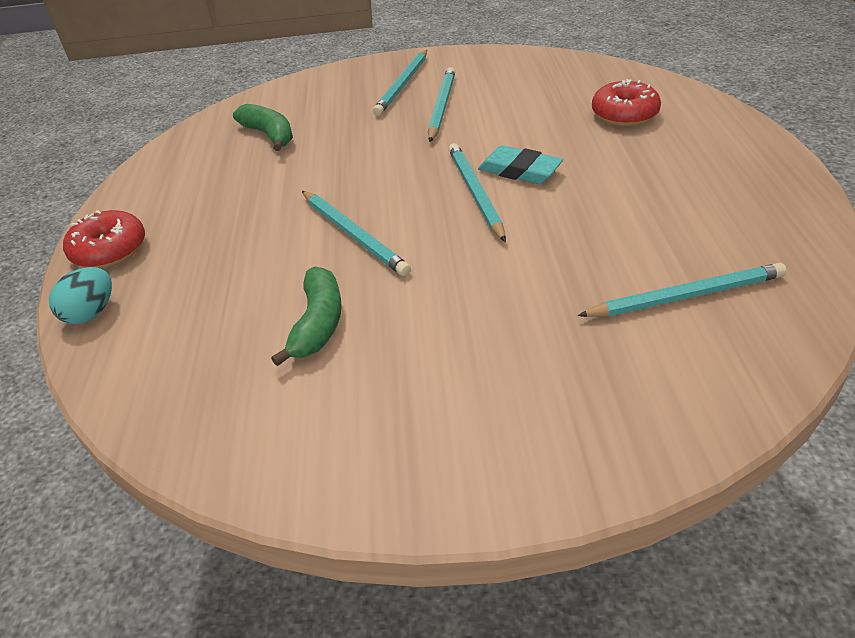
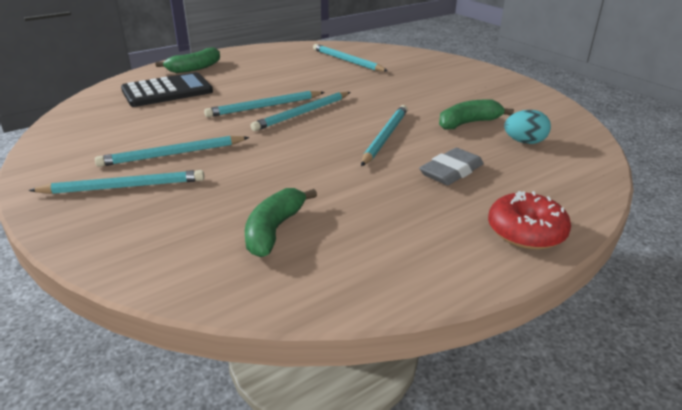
camera: 125 degrees left, 10 degrees down
(91, 313) = (578, 200): turquoise egg -> turquoise egg (524, 142)
(236, 251) = (451, 171): none -> grey eraser
(519, 170) = (264, 107): turquoise eraser -> turquoise pencil
(624, 114) = (167, 91): red donut -> black calculator
(714, 140) = (194, 68): none -> green banana

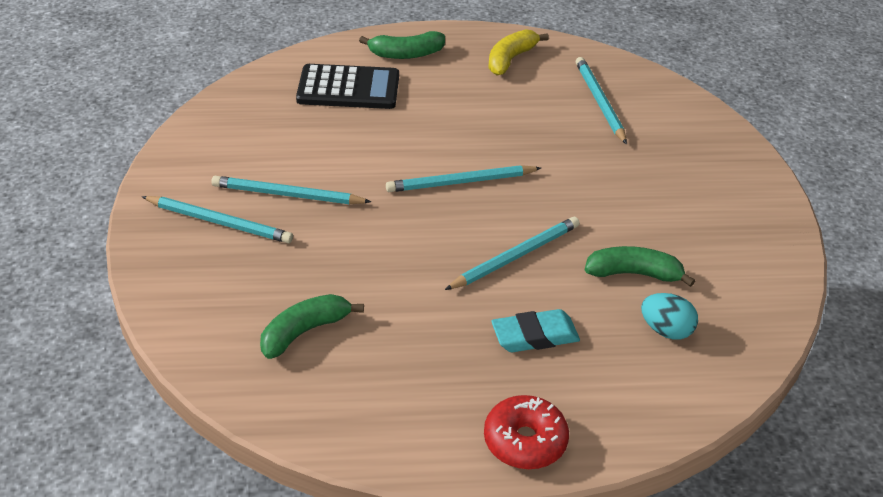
camera: 30 degrees right, 10 degrees up
(264, 107) = (429, 155): turquoise pencil -> none
(269, 56) = (510, 59): none -> yellow banana
(451, 171) = (535, 335): grey eraser -> turquoise eraser

